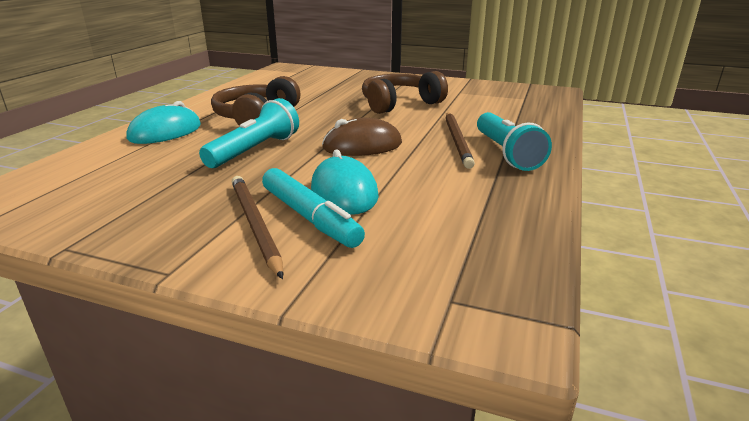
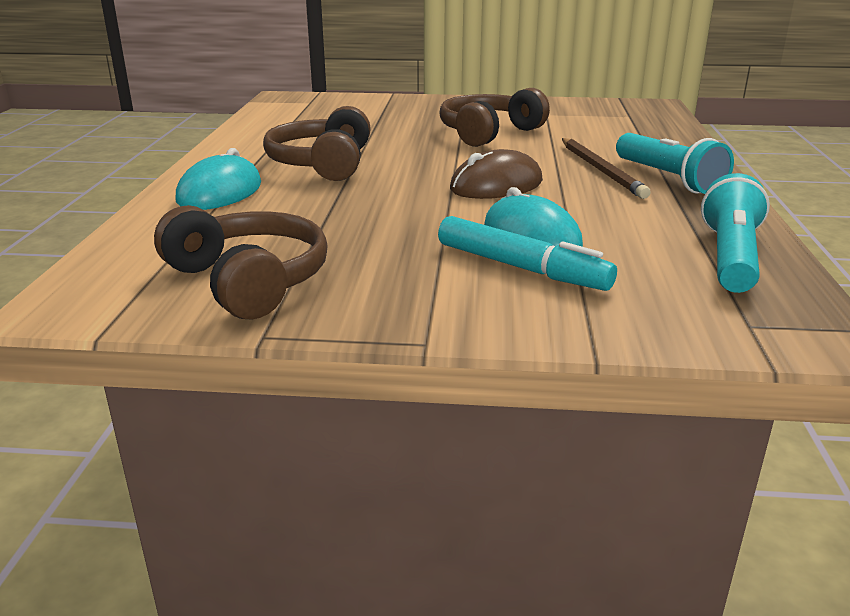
camera: 15 degrees left, 0 degrees up
(106, 202) = (249, 281): none -> brown headphones
(255, 150) = (369, 203): turquoise flashlight -> turquoise flashlight (730, 257)
(255, 225) = (468, 283): brown pencil -> none

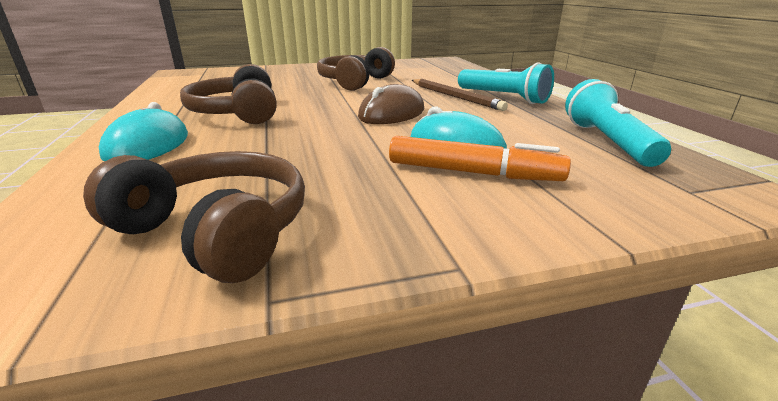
camera: 20 degrees left, 0 degrees up
(520, 267) = (472, 172): turquoise marker -> orange marker

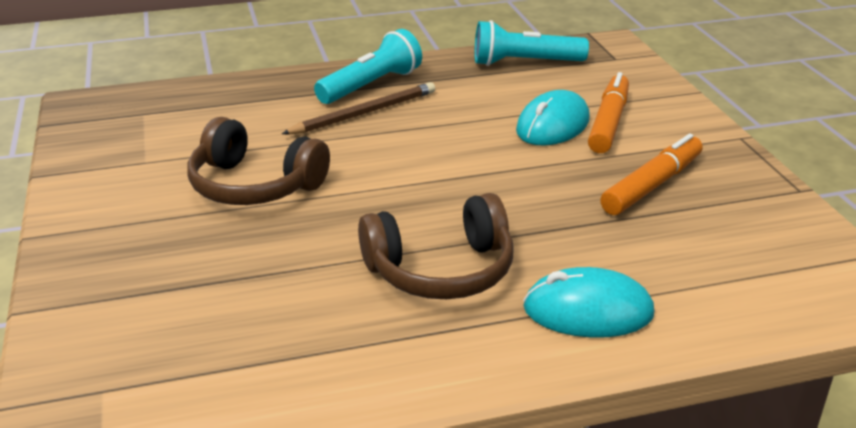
camera: 90 degrees left, 5 degrees up
(217, 230) = (744, 220): brown headphones -> none
(322, 183) = (651, 185): none -> orange marker
(391, 113) = (442, 155): brown mouse -> none

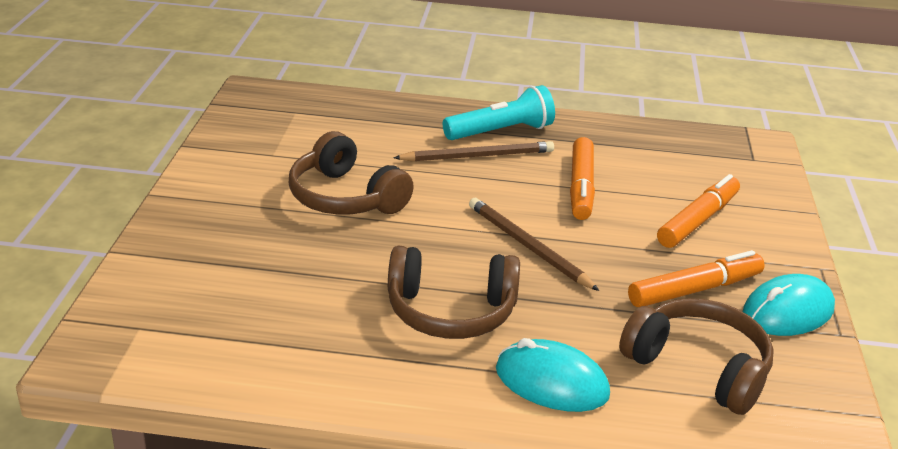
camera: 20 degrees right, 0 degrees up
(473, 186) = (528, 247): none -> brown pencil
(483, 118) = (581, 187): none -> orange marker
(524, 63) = (659, 143): turquoise flashlight -> none
(552, 125) = (641, 209): turquoise mouse -> turquoise mouse (787, 311)
(708, 255) = (699, 368): none -> brown headphones

